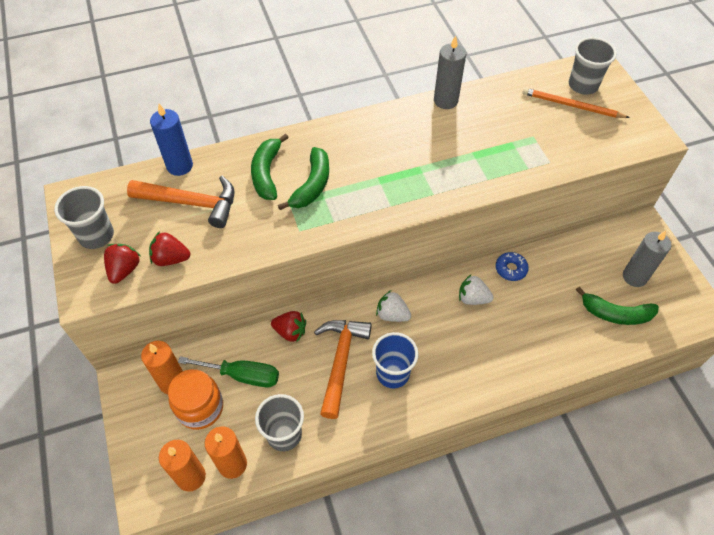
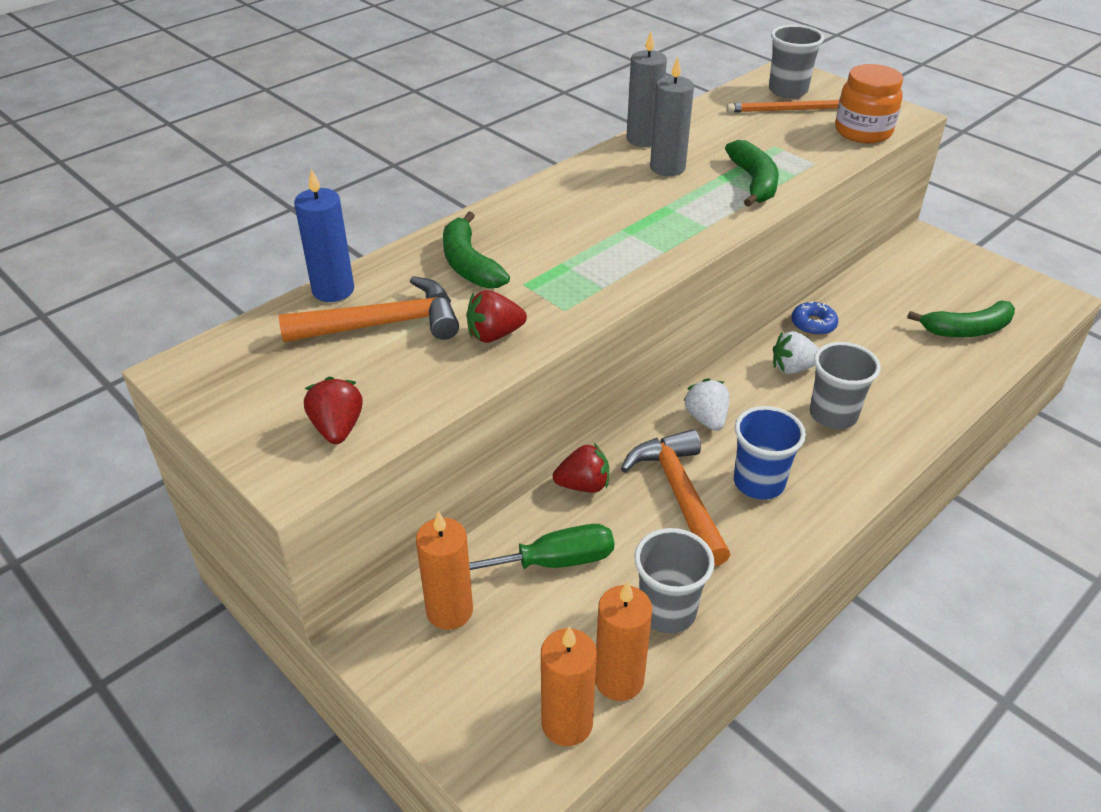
camera: 25 degrees left, 15 degrees down
(96, 236) = (259, 403): grey cup -> grey cup (833, 415)
(171, 258) = (401, 393): red strawberry -> red strawberry (494, 335)
(200, 408) = (517, 627): orange jar -> orange jar (863, 132)
(312, 185) = (542, 260): green banana -> green banana (753, 182)
(392, 314) = (706, 419): white strawberry -> white strawberry turned 75 degrees clockwise
(634, 277) = (956, 288): grey candle -> grey candle (667, 168)

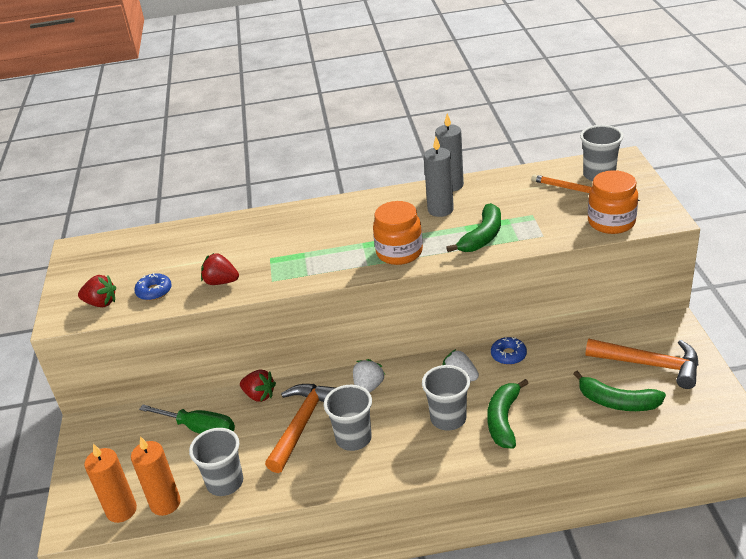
camera: 40 degrees right, 5 degrees down
(333, 290) = (178, 229): blue candle -> none
(337, 428) = (101, 303): red strawberry -> red strawberry turned 75 degrees clockwise
(383, 324) = (179, 256): orange hammer -> orange hammer (650, 364)
(406, 382) = (154, 291): none -> blue donut
(449, 611) = (130, 429): orange candle -> none
(469, 264) = (257, 236): green banana -> green banana (504, 420)
(683, 226) = (399, 252): none -> orange jar
(759, 483) = (353, 438): blue cup -> grey cup

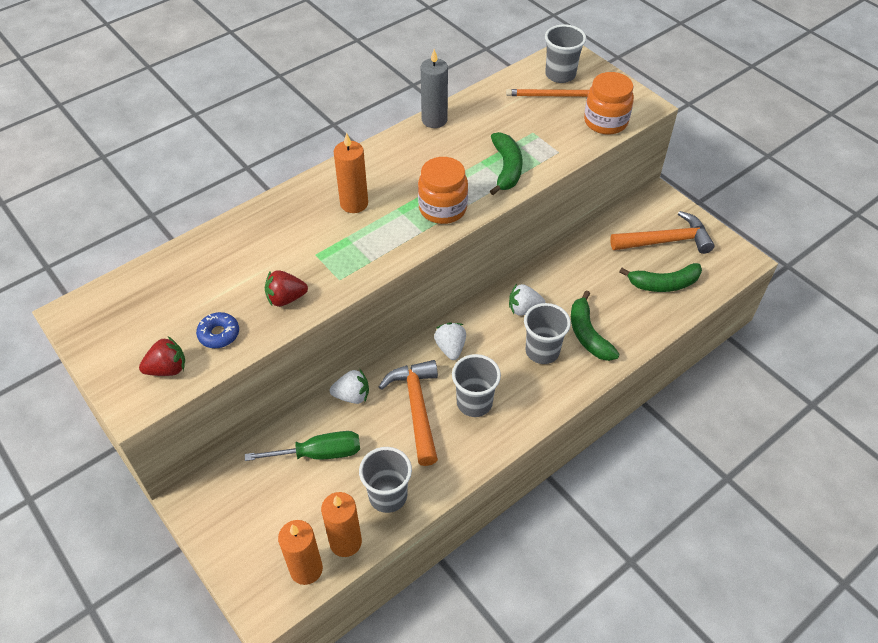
camera: 35 degrees left, 15 degrees up
(259, 395) = (352, 396): red strawberry -> white strawberry
(331, 230) = (354, 203): none -> orange candle
(440, 210) = (445, 150): grey candle -> none
(508, 355) = (550, 271): blue donut -> none

